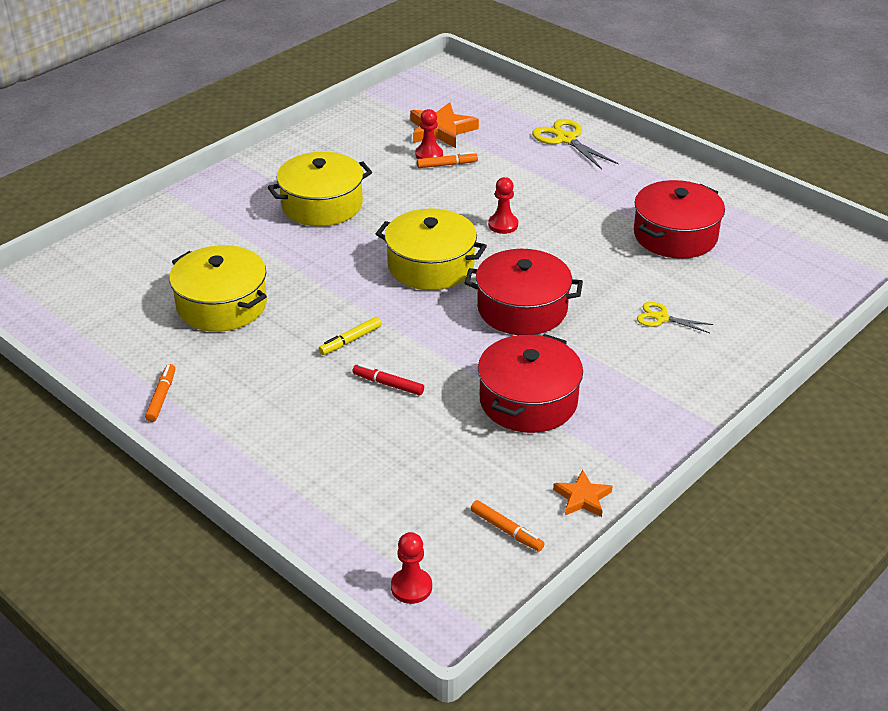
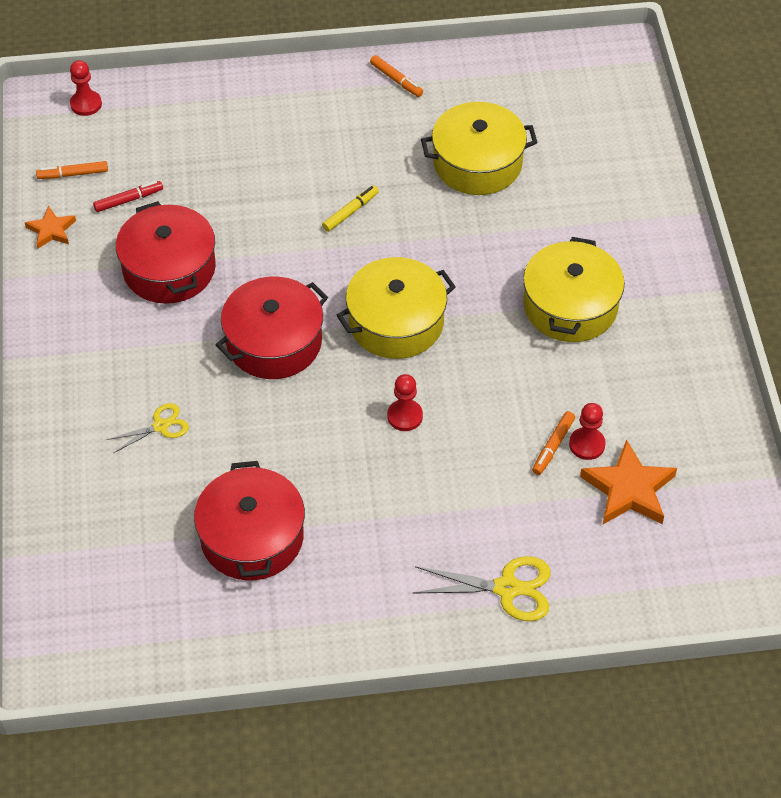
camera: 130 degrees right, 15 degrees up
(350, 340) = (350, 212): yellow marker -> yellow marker turned 45 degrees clockwise
(388, 384) = (276, 203): red marker -> red marker (128, 200)

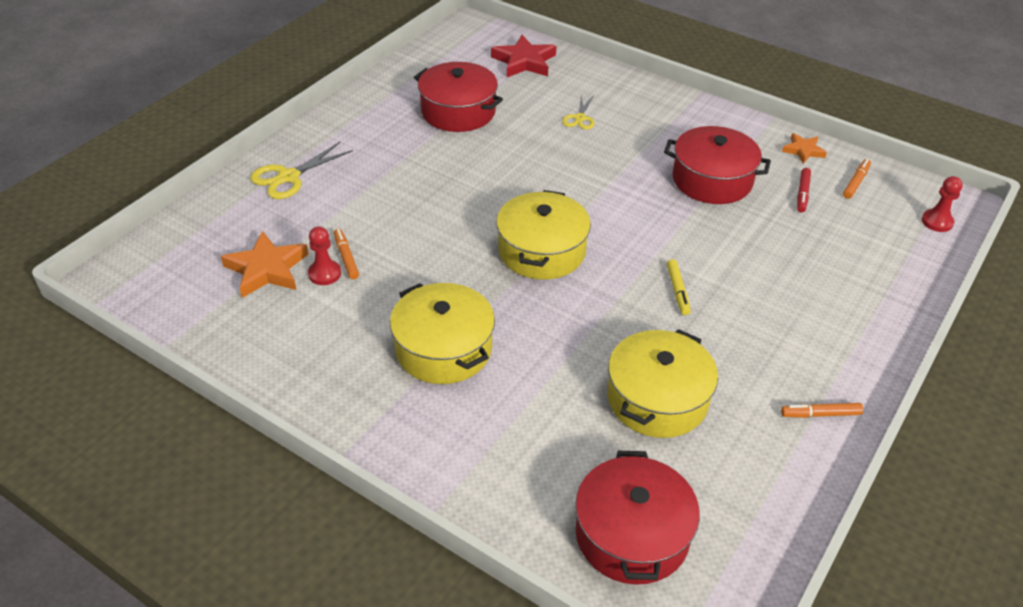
camera: 130 degrees right, 10 degrees down
(89, 552) = (524, 61): none -> red star
(274, 342) = (592, 190): red pot -> red pot (632, 535)
(405, 416) = (460, 209): red pawn -> none

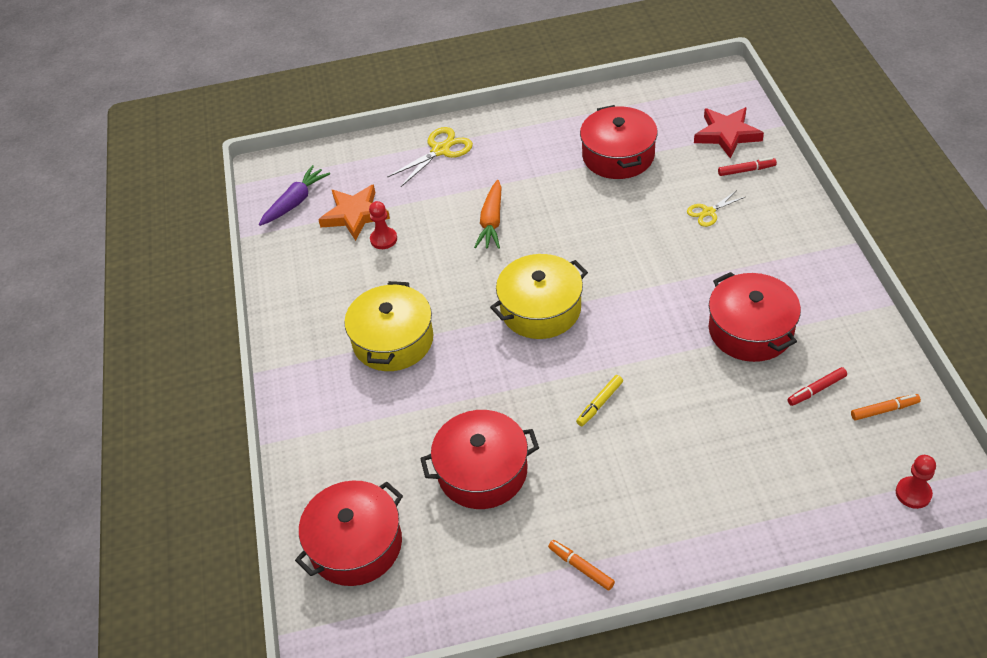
camera: 50 degrees right, 5 degrees up
(183, 290) = (295, 202): none -> purple carrot
(288, 177) = (440, 150): yellow scissors -> yellow scissors turned 135 degrees clockwise
(346, 257) = (409, 235): orange marker -> none
(412, 209) = (492, 222): none -> orange carrot
(570, 79) = (746, 170): none -> red marker
(657, 399) = (482, 471): yellow pot -> red pot
(803, 151) = (874, 352): orange star -> none

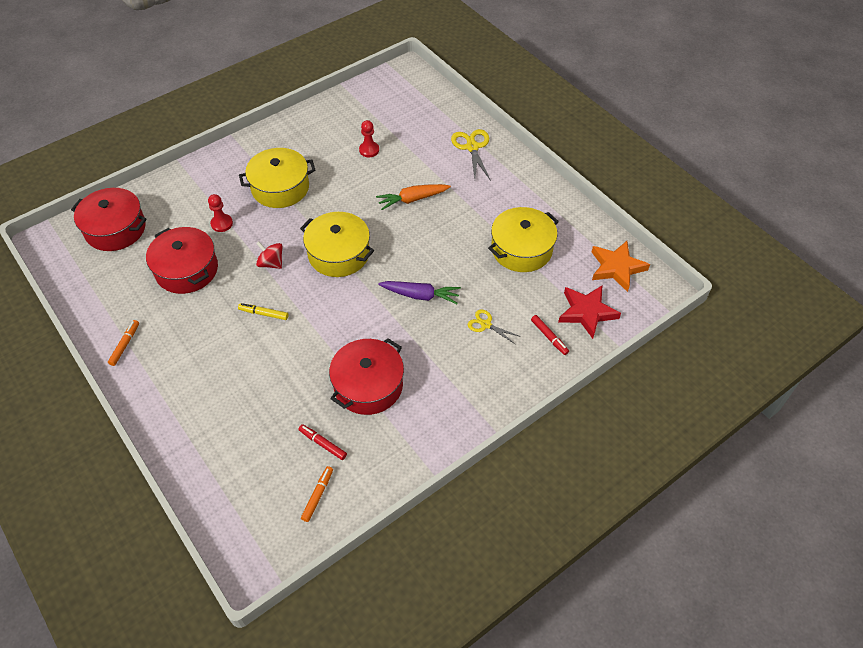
camera: 60 degrees right, 5 degrees up
(295, 202) = (383, 95): purple carrot -> purple carrot (420, 295)
(355, 215) = (385, 127): orange star -> orange star (616, 268)
(440, 150) = (472, 147): yellow scissors -> yellow scissors turned 120 degrees counterclockwise
(520, 378) = (271, 263): none -> red spinning top
(618, 156) = (521, 249): red pot -> yellow pot
(884, 410) = (318, 495): orange marker -> orange marker turned 120 degrees counterclockwise
(913, 493) = (241, 532): red pawn -> red pawn (222, 224)

